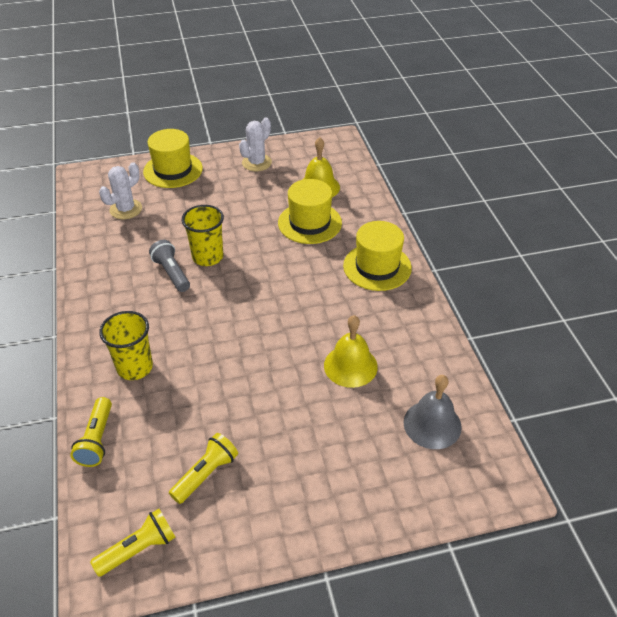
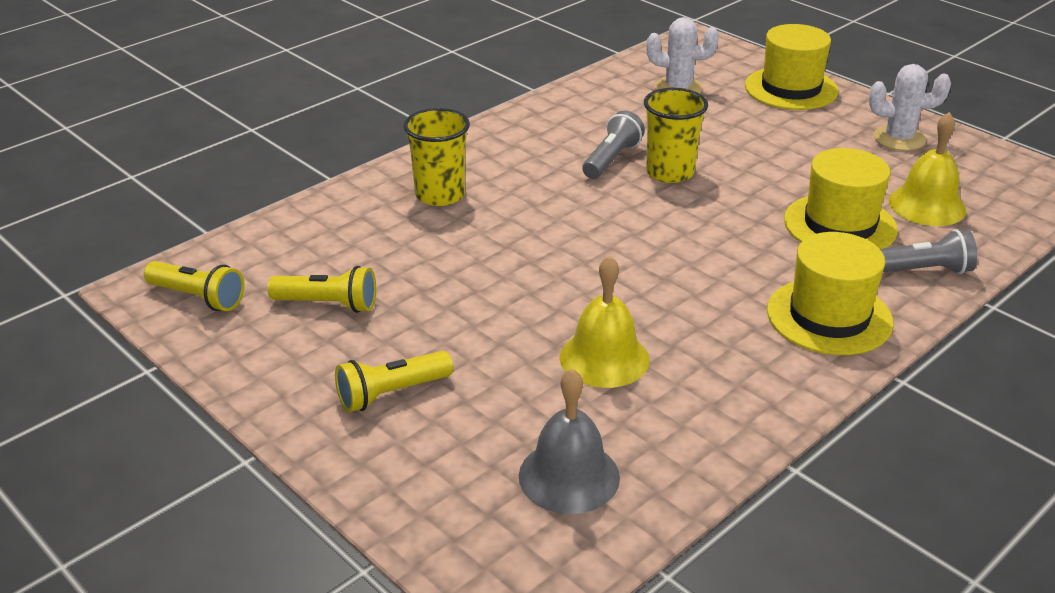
camera: 60 degrees right, 10 degrees down
(97, 439) = (319, 213): yellow flashlight -> yellow flashlight (391, 393)
(366, 218) = (922, 271): none -> grey flashlight

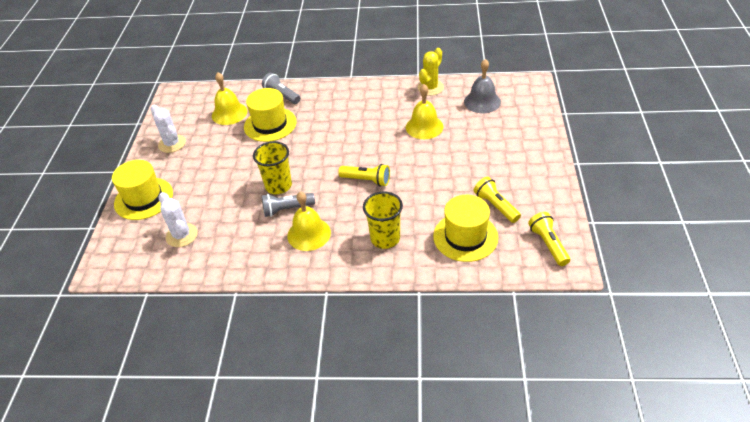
camera: 130 degrees left, 10 degrees up
(391, 393) = (508, 155): yellow flashlight -> yellow flashlight (366, 180)
(541, 154) = (309, 234): none -> yellow bell
(714, 444) = (430, 88): none -> yellow cactus
(829, 316) = (336, 99): yellow hat -> yellow hat (465, 237)

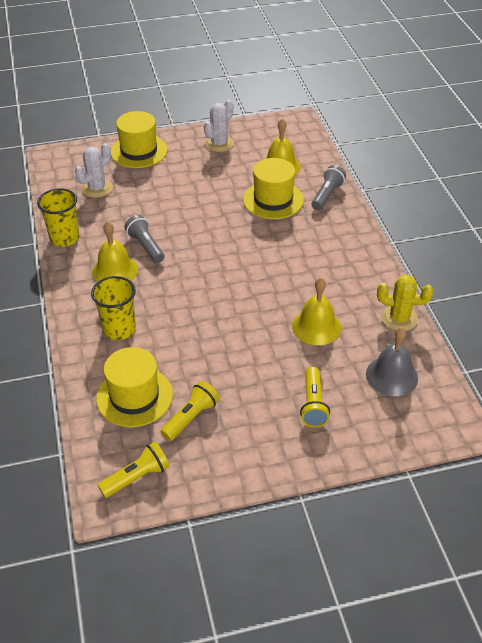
camera: 70 degrees right, 0 degrees up
(278, 186) = (178, 231): yellow cup -> yellow cup (64, 238)
(366, 180) = (205, 296): yellow flashlight -> yellow flashlight (313, 404)

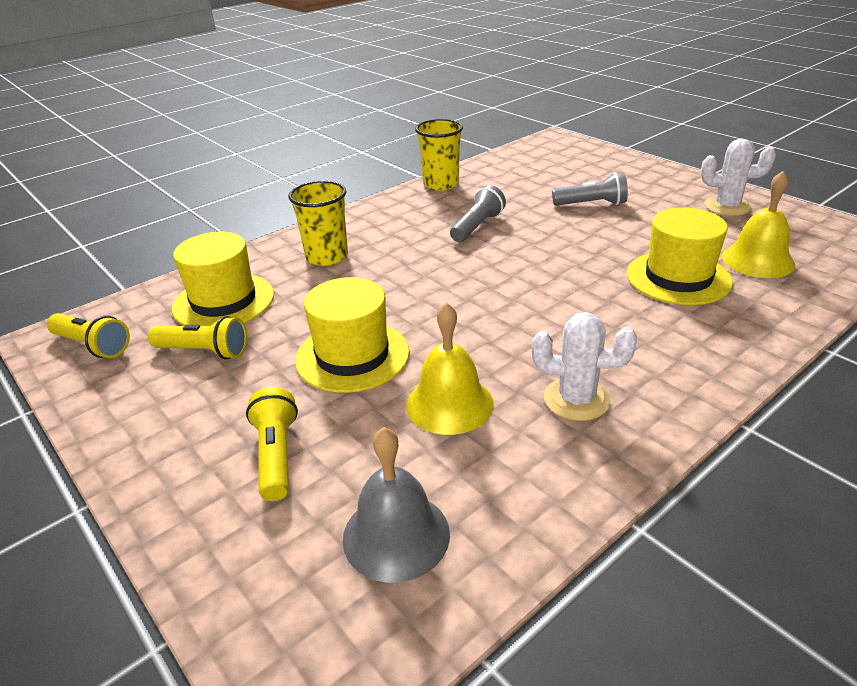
camera: 65 degrees right, 10 degrees down
(97, 188) = (538, 172): white cactus -> white cactus (576, 399)
(115, 270) = (419, 223): yellow bell -> none
(139, 151) = (632, 171): yellow hat -> yellow hat (352, 356)
(313, 404) = (276, 455): yellow flashlight -> yellow flashlight turned 105 degrees clockwise
(327, 195) = (759, 318): grey flashlight -> grey flashlight (591, 204)
(399, 318) = (553, 499): yellow cactus -> none

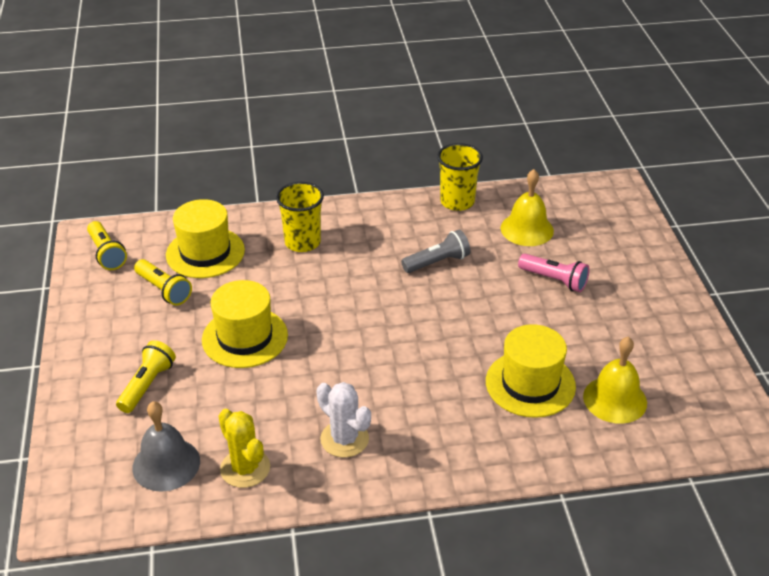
camera: 30 degrees right, 5 degrees up
(449, 404) = (268, 402): yellow bell -> yellow bell (527, 229)
(503, 486) = (245, 468): none -> yellow cactus
(591, 204) = (554, 280): grey flashlight -> pink flashlight
(727, 206) = (667, 336): white cactus -> none

